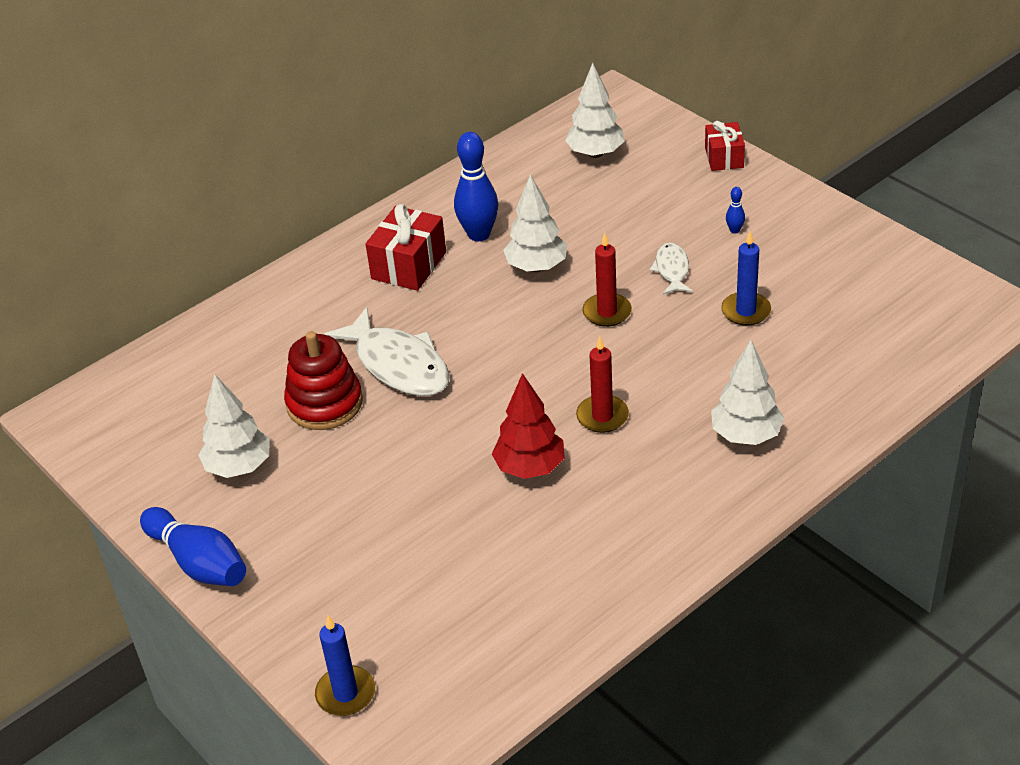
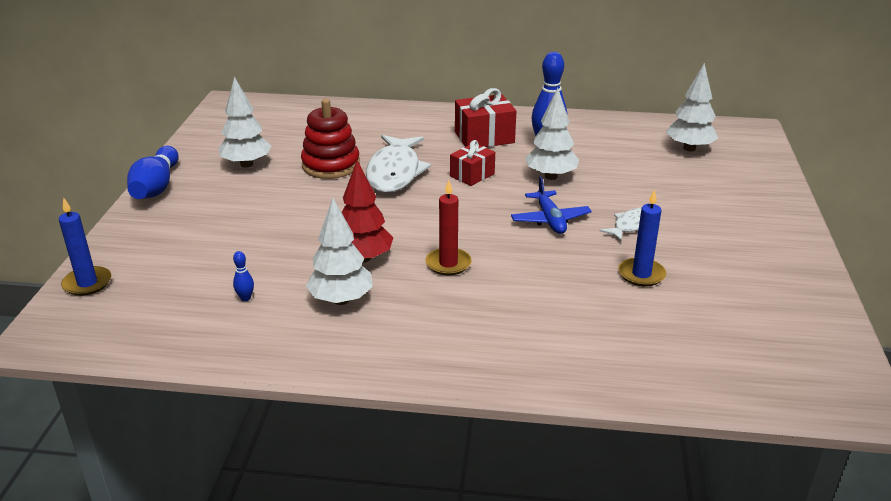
camera: 45 degrees right, 10 degrees down
(607, 312) = (550, 220): red candle -> blue plane
(724, 158) = (777, 194): red gift -> red gift (472, 175)
(734, 230) = (714, 231): blue bowling pin -> blue bowling pin (245, 298)
(746, 435) = (513, 335): white tree -> white tree (341, 300)

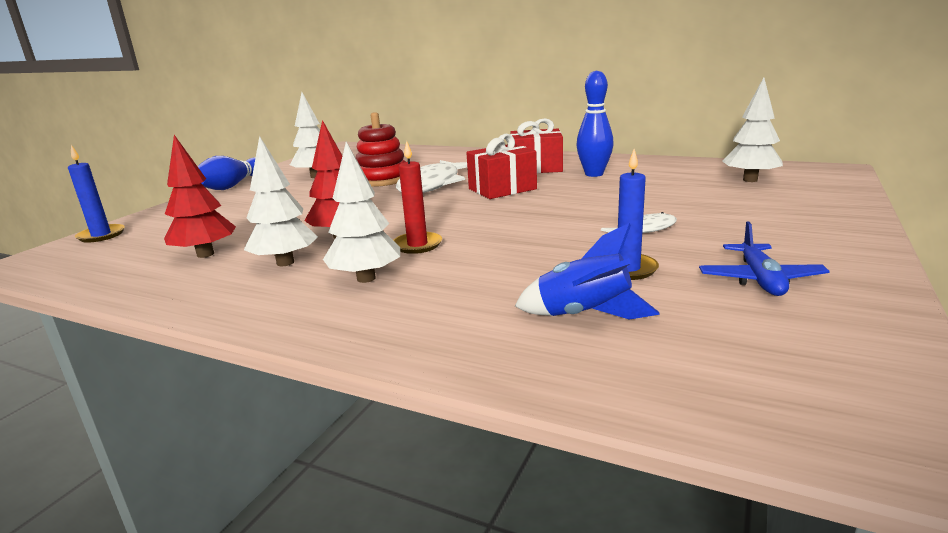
camera: 20 degrees right, 10 degrees down
(245, 298) = (205, 254): blue bowling pin -> red tree
(472, 175) = (502, 189): red gift -> red gift, size x1.53
(550, 176) = (580, 193): white tree -> white tree (366, 278)
(550, 220) = (554, 221): blue plane -> blue plane (760, 279)
(635, 327) = (584, 315): none -> blue rocket

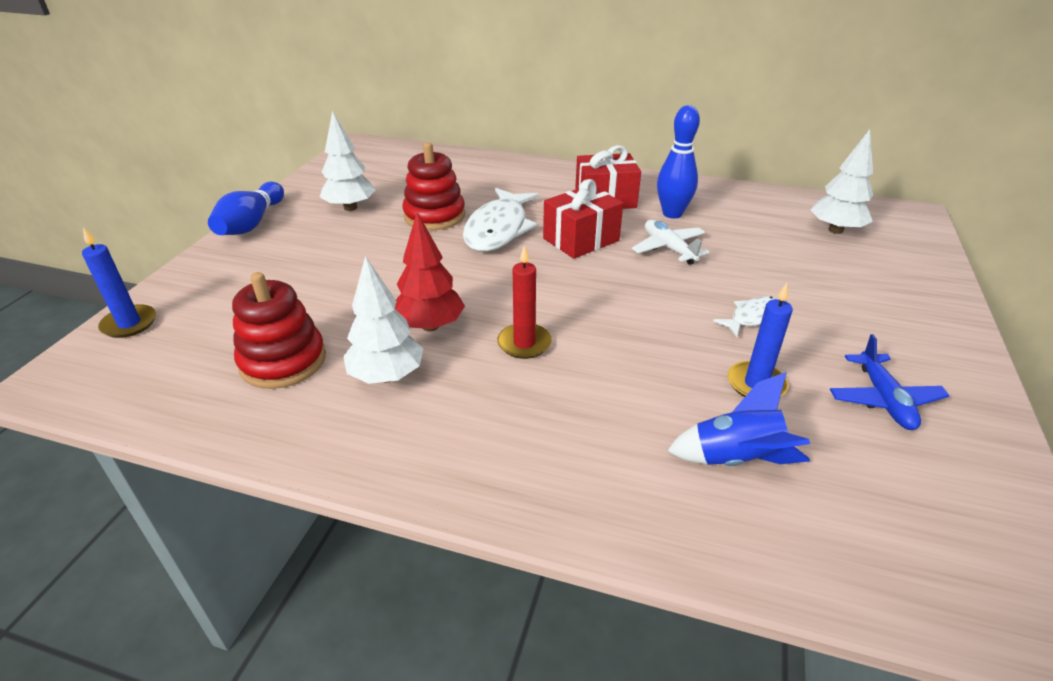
camera: 10 degrees left, 15 degrees up
(205, 254) = (283, 361): red tree -> red stacking toy
(366, 278) = (490, 403): white tree -> none
(581, 192) = (669, 248): none -> white plane

